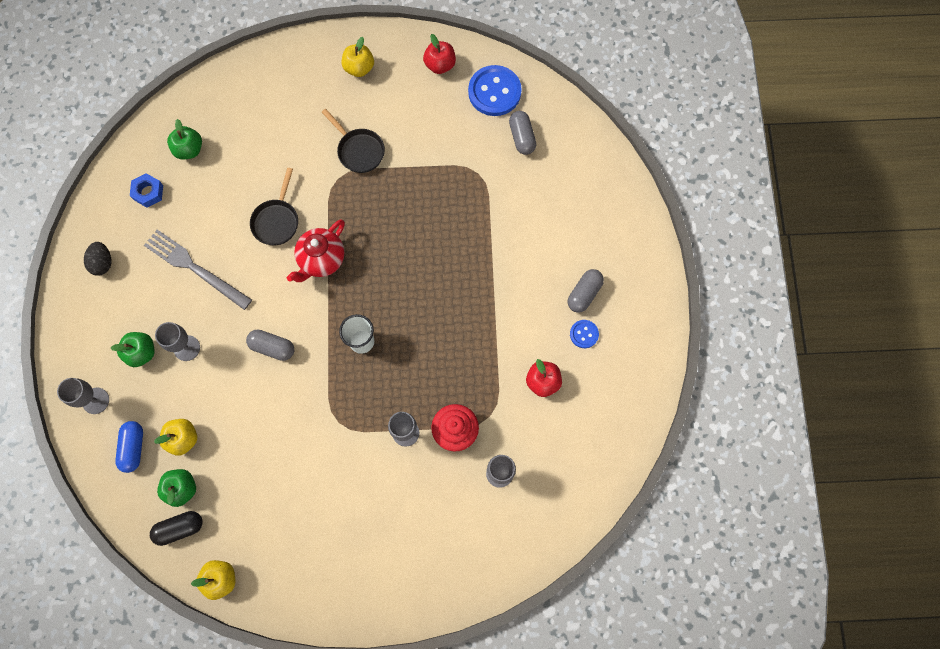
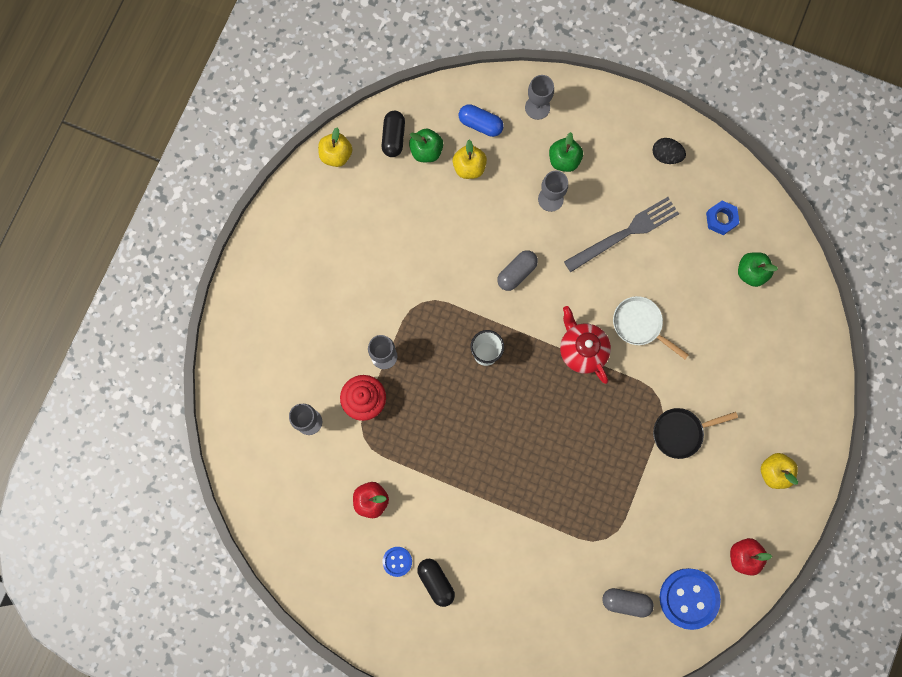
camera: 115 degrees right, 5 degrees up
(277, 221) = (640, 325): black pan -> white pan
(584, 294) = (436, 582): grey capsule -> black capsule

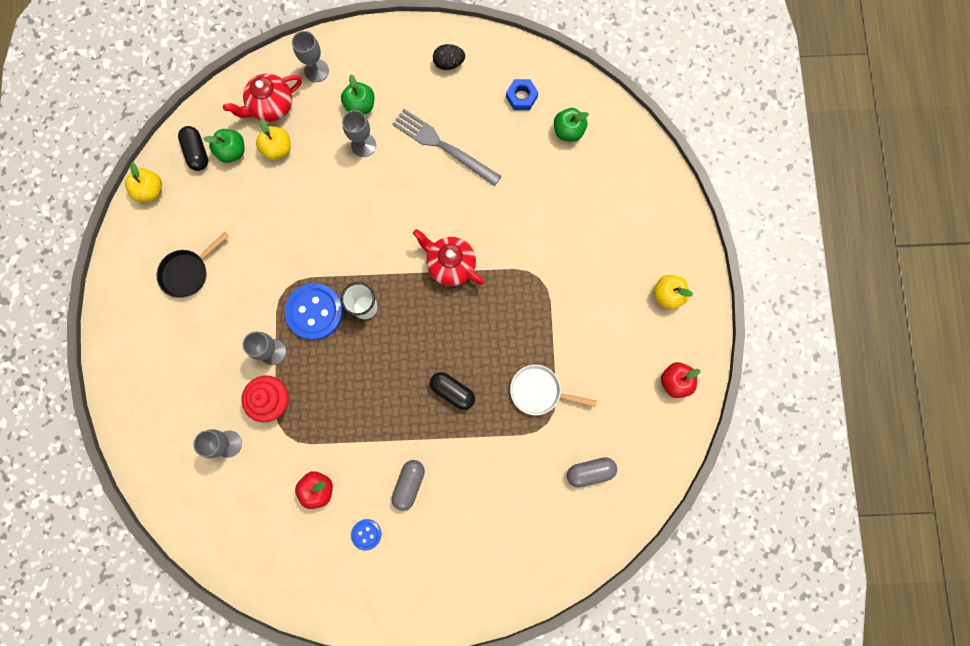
camera: 25 degrees left, 0 degrees up
(436, 582) = (410, 536): black capsule -> black capsule (452, 391)
(480, 124) = (271, 107): blue capsule -> red teapot
(517, 273) = (361, 223): grey capsule -> grey capsule (409, 484)
(625, 233) = (443, 146): grey fork -> grey fork turned 90 degrees counterclockwise
(640, 325) = (492, 220): white pan -> white pan (539, 391)
(681, 432) = (570, 298): black pan -> black pan (188, 272)
(689, 598) = (644, 442): blue button -> blue button (314, 312)

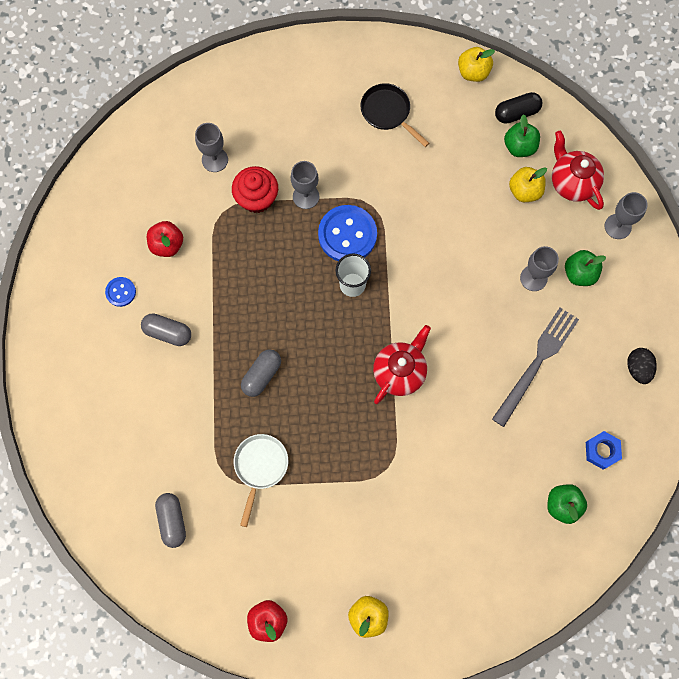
camera: 90 degrees right, 5 degrees down
(452, 391) = (261, 375): black capsule -> grey capsule

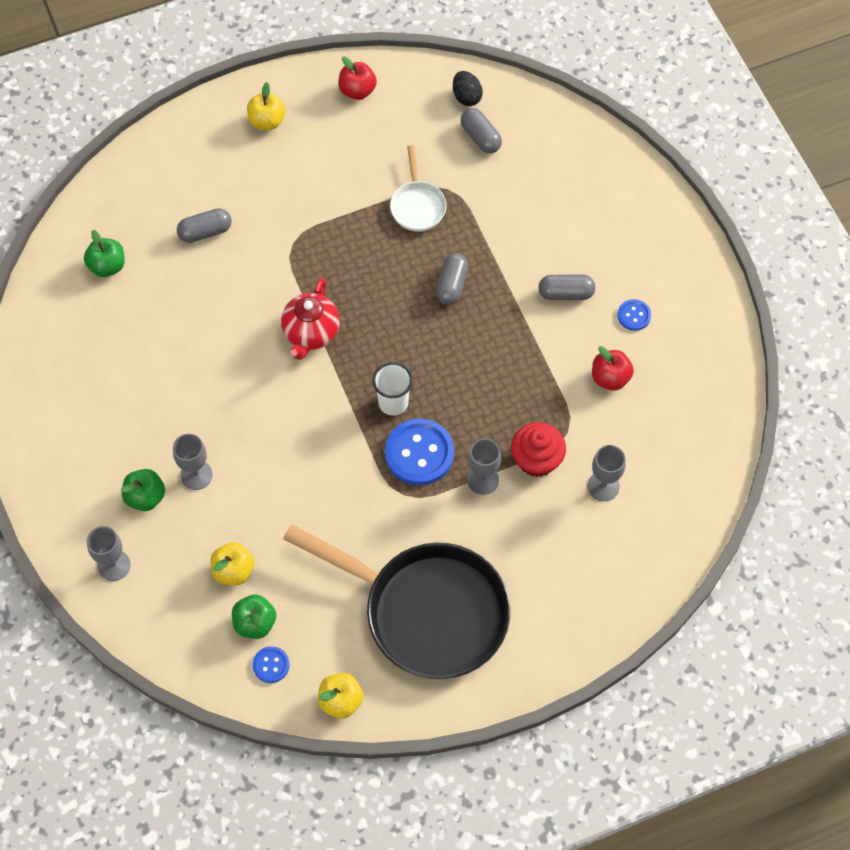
camera: 160 degrees right, 10 degrees down
(388, 112) = (427, 611): black pan -> black pan, size x2.25
(463, 509) = (205, 232): none -> grey capsule
(516, 113) = (271, 665): black capsule -> blue button
(536, 363) = (169, 388): grey fork -> none
(572, 182) = (180, 600): red teapot -> none
(602, 451) = (79, 326): blue nut -> none
(638, 368) = (58, 418): black egg -> black egg (466, 97)

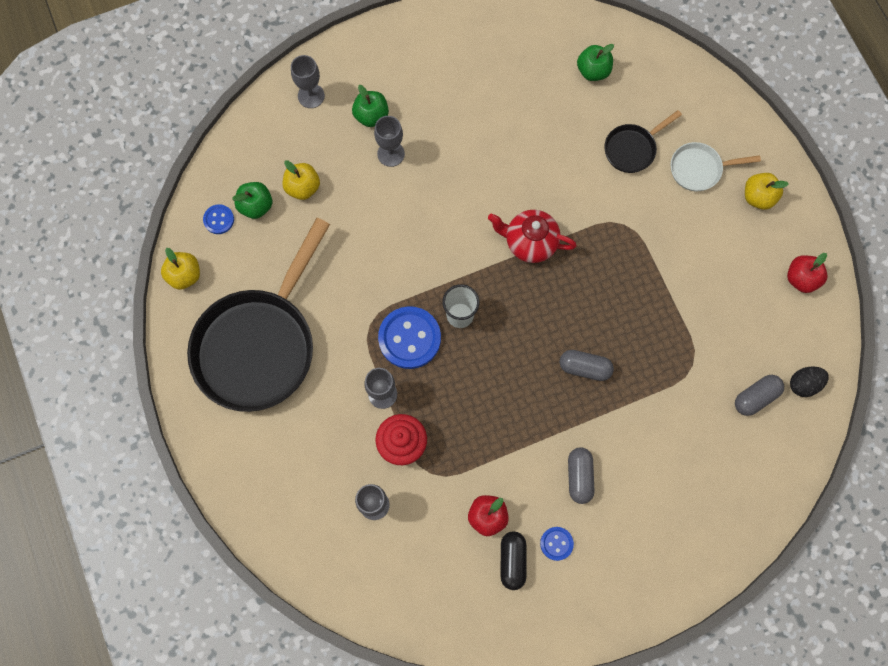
camera: 90 degrees right, 10 degrees up
(205, 232) = (632, 149): grey capsule -> black pan
(417, 206) = (671, 336): white pan -> white pan (699, 169)
(653, 355) = (512, 561): none -> black capsule

